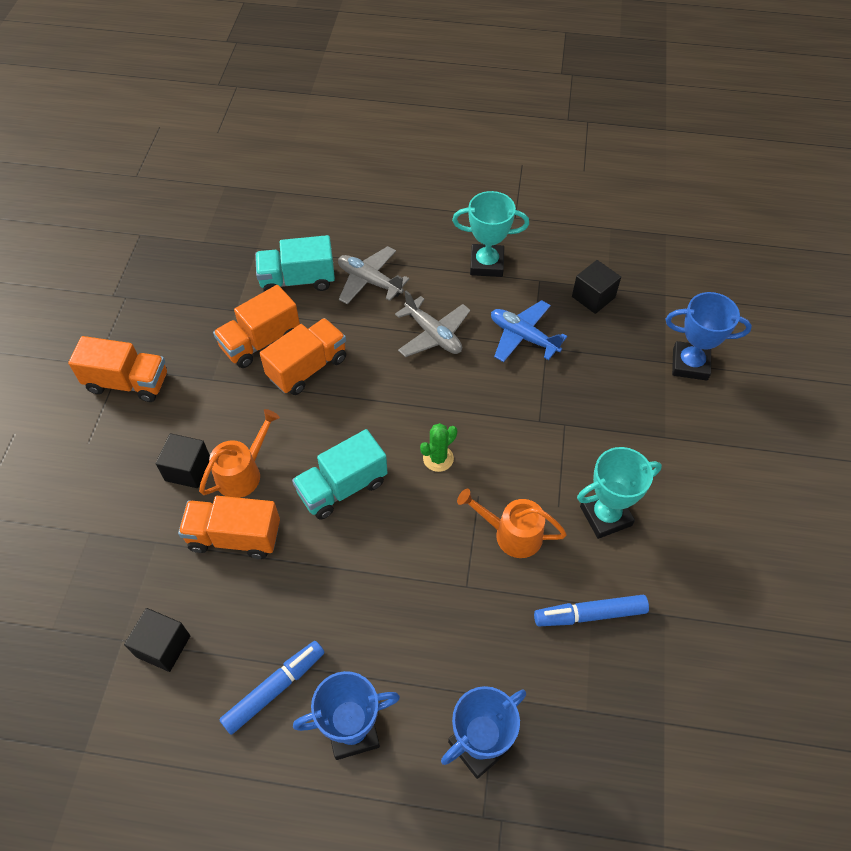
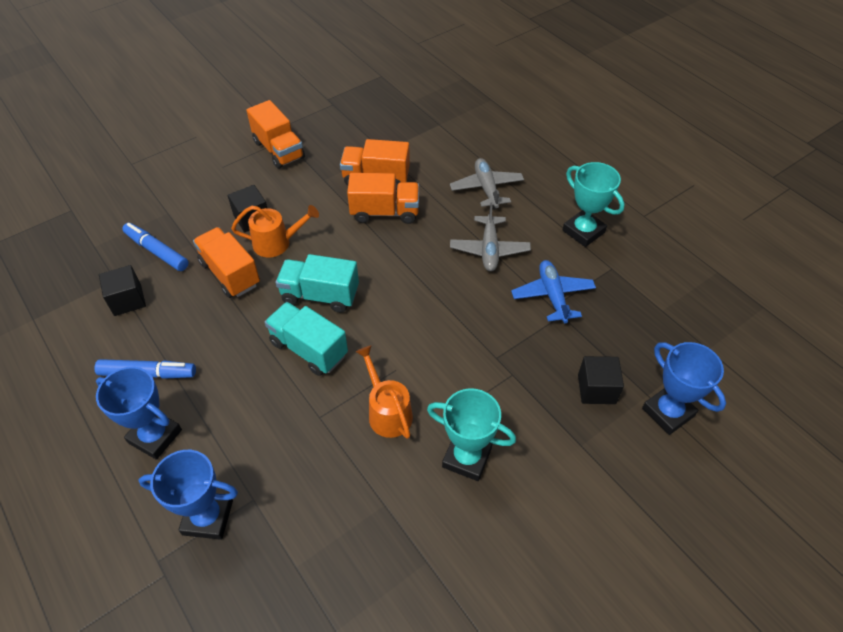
camera: 45 degrees right, 5 degrees down
(297, 280) = (441, 158): turquoise truck -> turquoise truck (309, 349)
(438, 458) = (398, 326): green cactus -> none
(589, 614) = (374, 510): blue marker -> blue marker (157, 251)
(593, 297) = (642, 308): black cube -> black cube (596, 389)

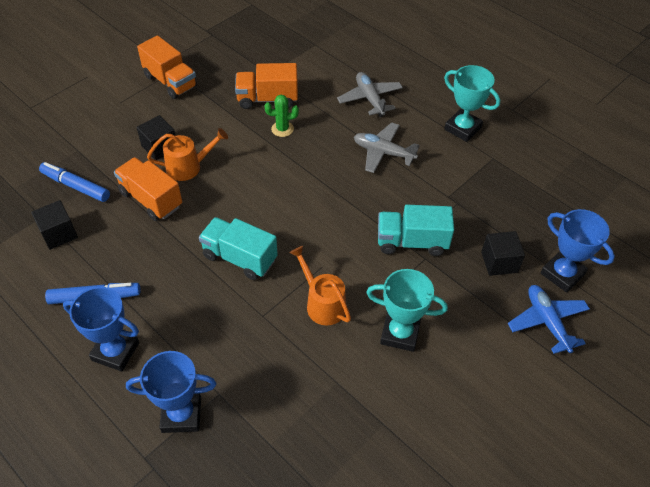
camera: 10 degrees left, 0 degrees up
(320, 295) = (239, 209): turquoise truck -> turquoise truck (411, 242)
(385, 212) = (282, 129): orange truck -> green cactus
(489, 249) = (383, 152): grey plane -> grey plane turned 120 degrees clockwise
(552, 296) = (446, 187): blue plane -> blue plane (547, 322)

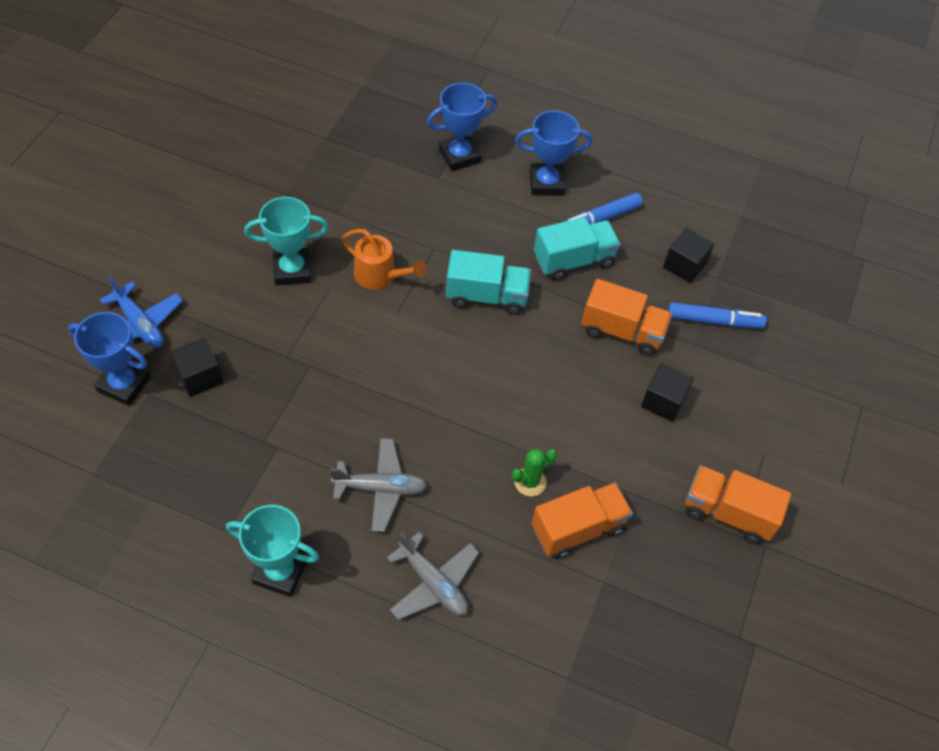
camera: 155 degrees right, 5 degrees up
(189, 167) = (610, 385): orange watering can -> none
(411, 242) = (307, 370): turquoise truck -> turquoise truck (573, 260)

